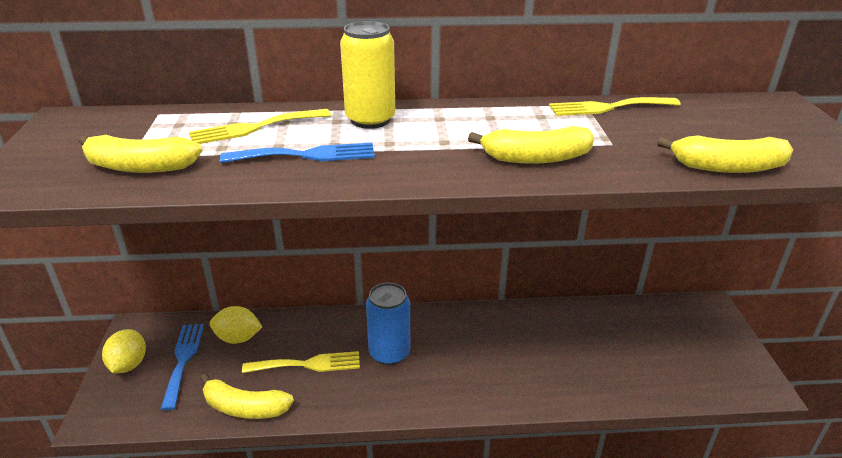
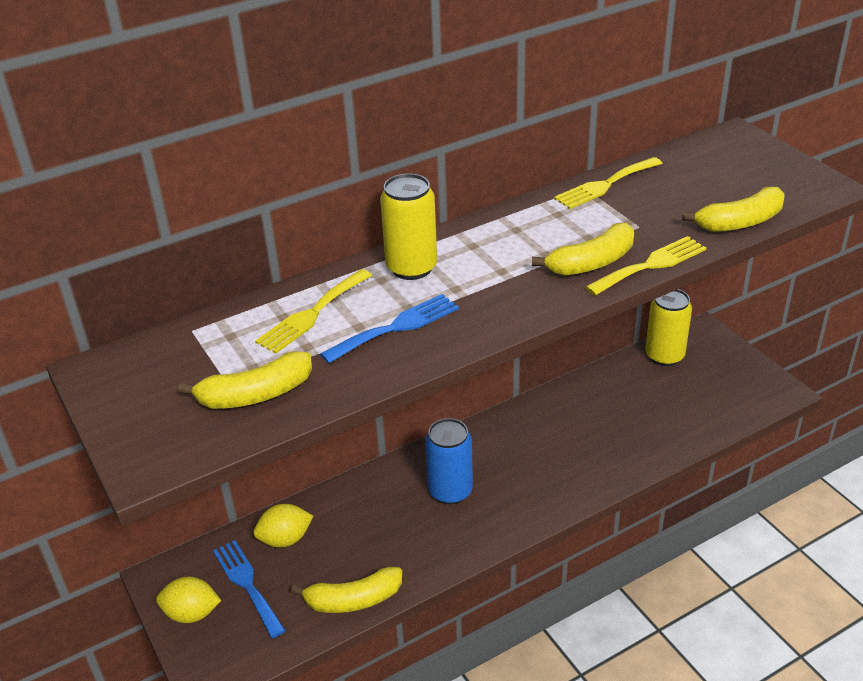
camera: 25 degrees left, 5 degrees up
(128, 365) = (191, 613): yellow lemon -> yellow lemon turned 60 degrees counterclockwise
(308, 364) = (380, 534): yellow fork -> yellow fork (650, 265)
(658, 314) = (664, 356): none -> yellow can

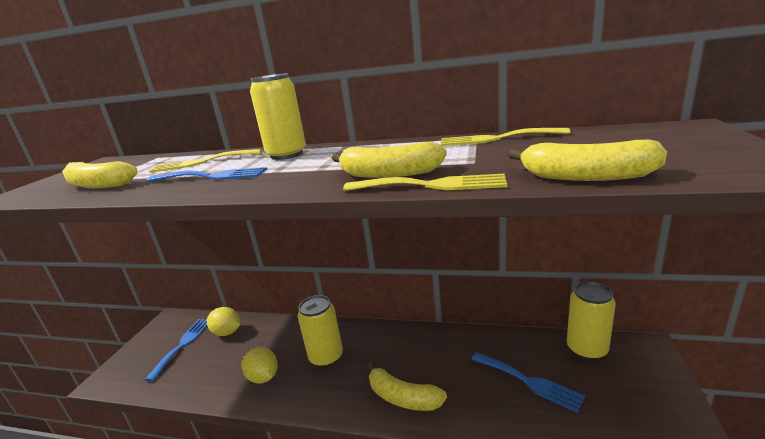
camera: 45 degrees right, 15 degrees down
(191, 613) = (149, 343): yellow lemon -> yellow lemon (263, 377)
(353, 600) = (198, 387): yellow banana -> yellow banana (402, 397)
(450, 491) = (326, 357): blue can -> yellow can
(649, 407) = (529, 382): none -> blue fork

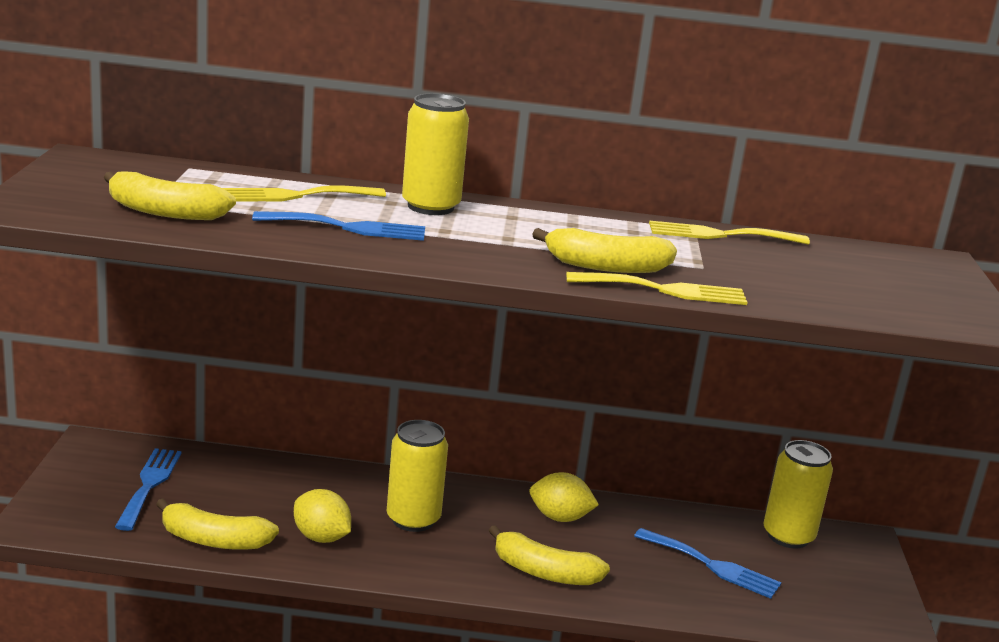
camera: 15 degrees left, 0 degrees up
(227, 332) = (222, 473): yellow lemon -> yellow lemon (560, 517)
(586, 176) = (823, 305): yellow banana -> yellow banana (213, 540)

